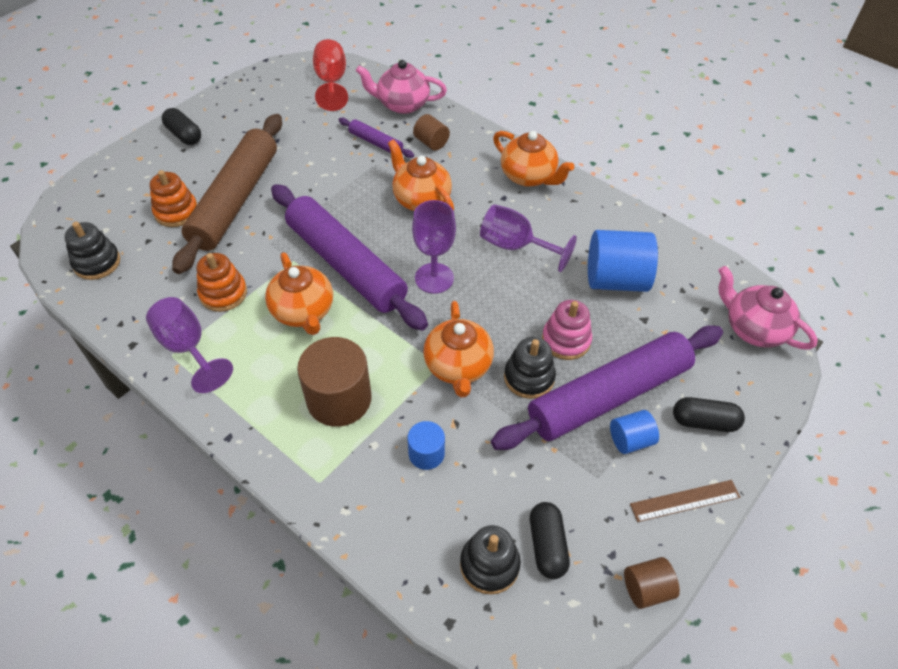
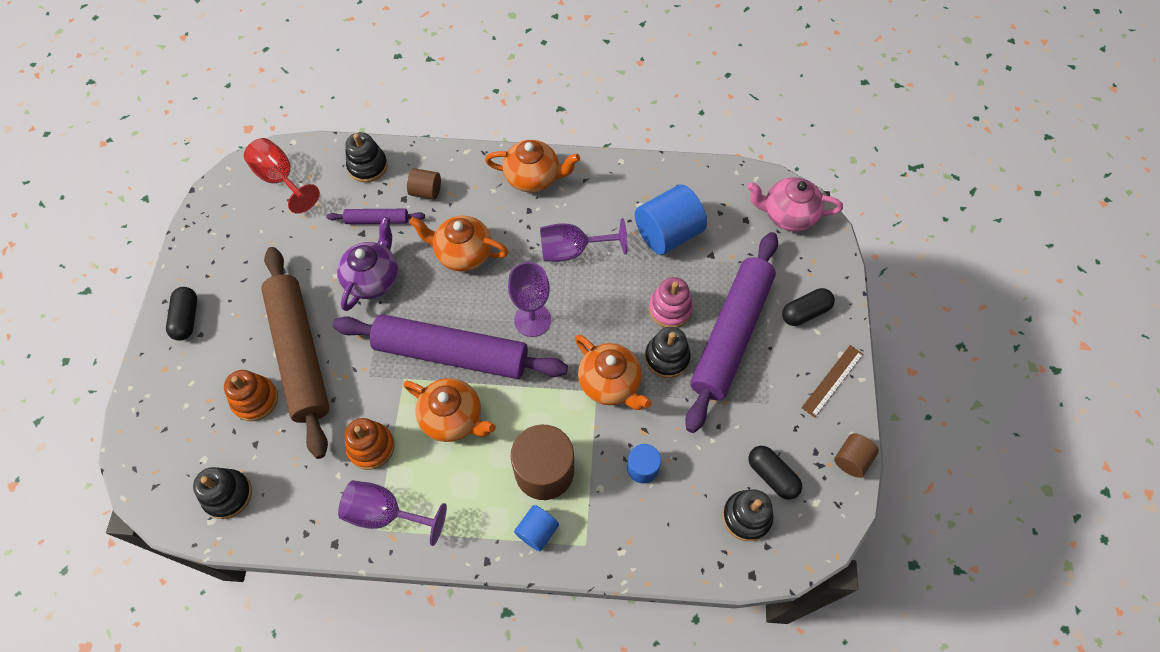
camera: 35 degrees left, 10 degrees up
(184, 135) = (187, 319): black capsule -> black capsule turned 75 degrees clockwise
(336, 179) = (373, 278): none -> purple teapot
(402, 104) = (367, 166): pink teapot -> black stacking toy
(630, 440) = (768, 360): blue cylinder -> blue cylinder (537, 531)

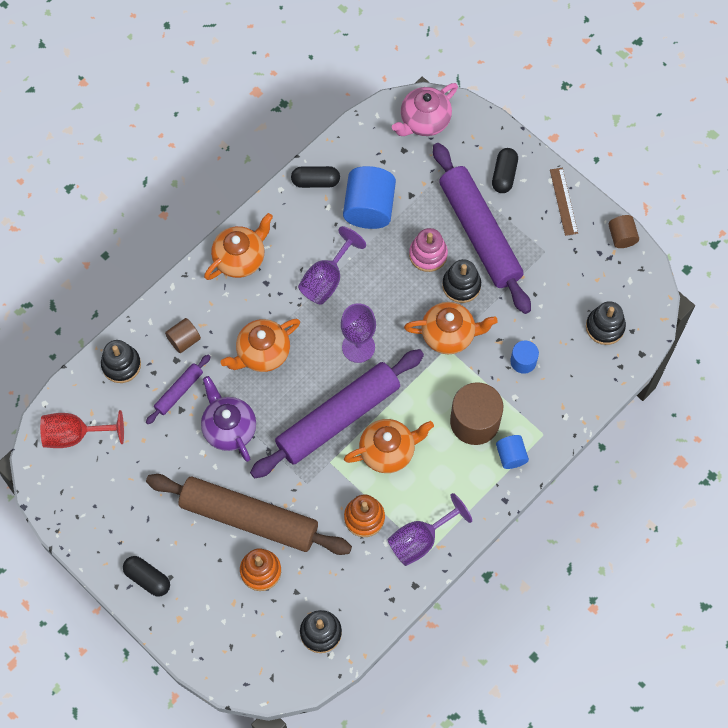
camera: 50 degrees left, 5 degrees up
(772, 475) = (592, 290): black capsule -> black capsule (315, 181)

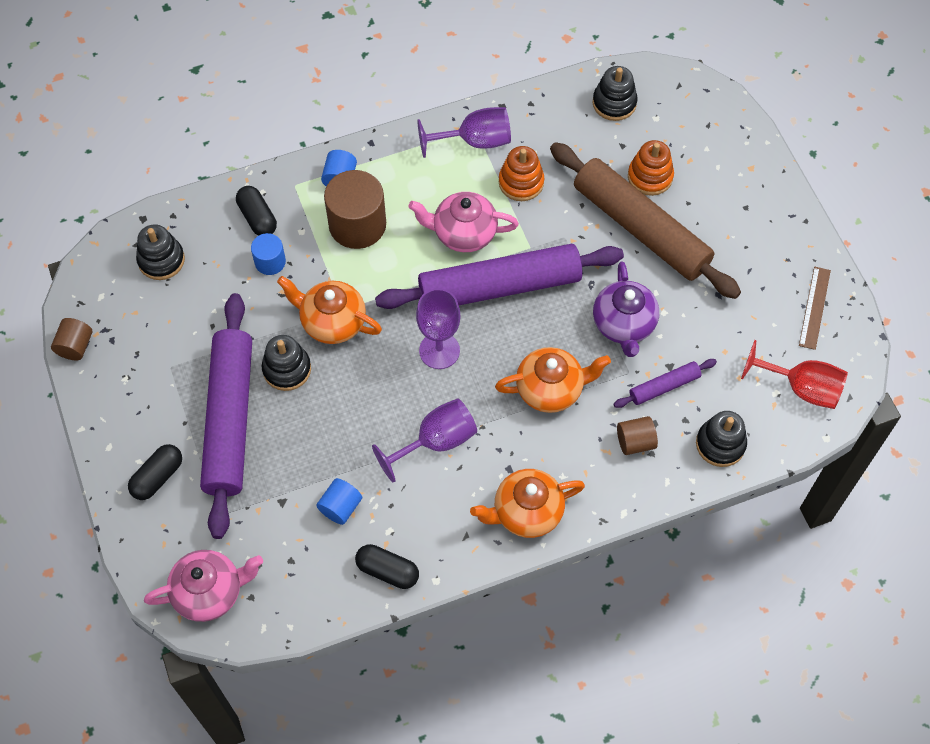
camera: 155 degrees left, 5 degrees down
(147, 578) = (770, 215): black capsule -> black capsule (257, 218)
(369, 208) = (340, 507): blue cylinder -> blue cylinder, size x0.53
(388, 451) = (463, 233): orange teapot -> pink teapot
(428, 254) = (303, 420): pink stacking toy -> none
(563, 201) = (111, 415): brown ruler -> brown ruler (814, 307)

